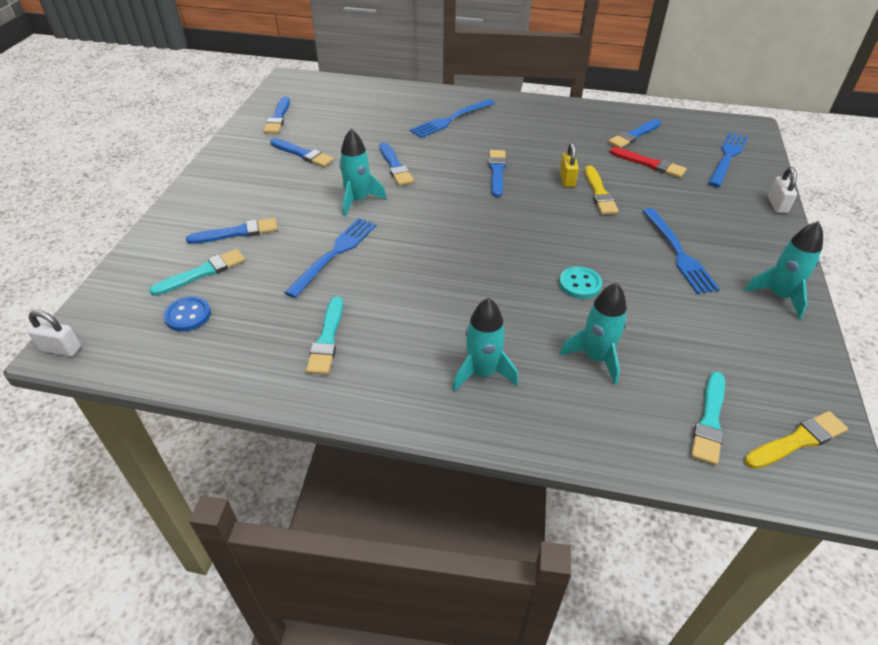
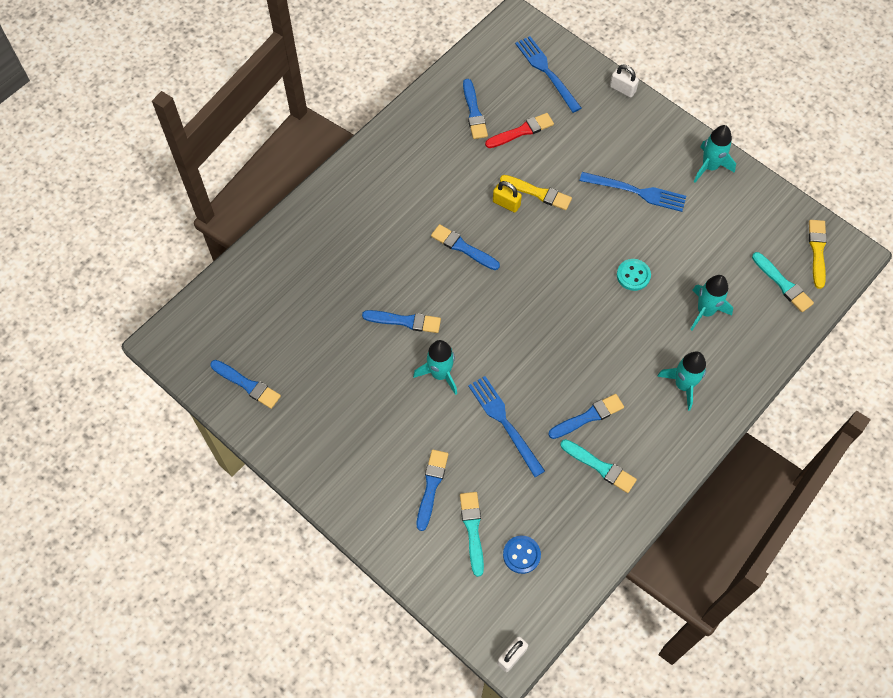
camera: 60 degrees left, 20 degrees up
(303, 154) = (334, 388): blue brush -> blue brush (588, 416)
(450, 120) = (353, 237): blue fork -> none

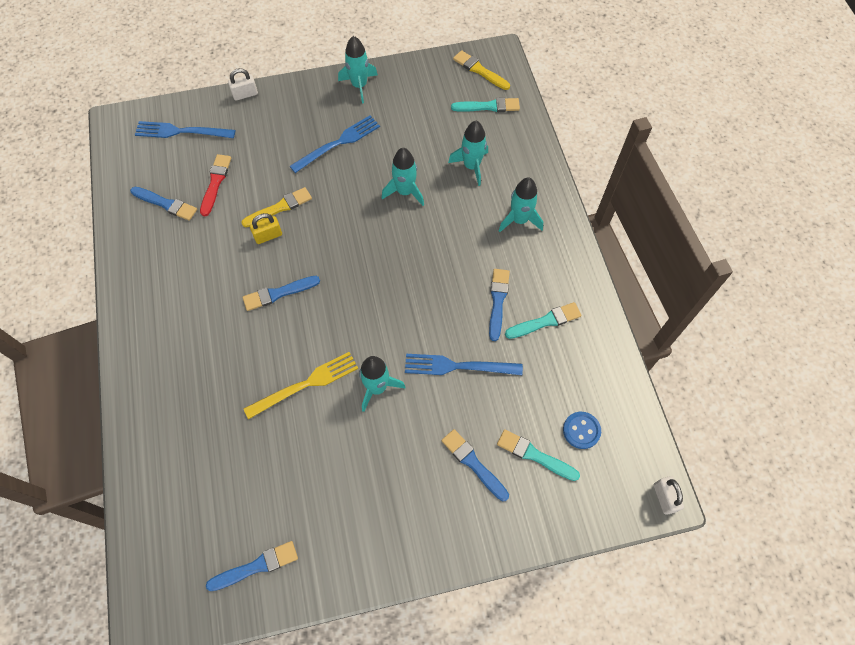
camera: 55 degrees left, 0 degrees up
(405, 321) = (307, 383): blue brush -> yellow fork
(633, 275) = (405, 192): turquoise button -> turquoise rocket

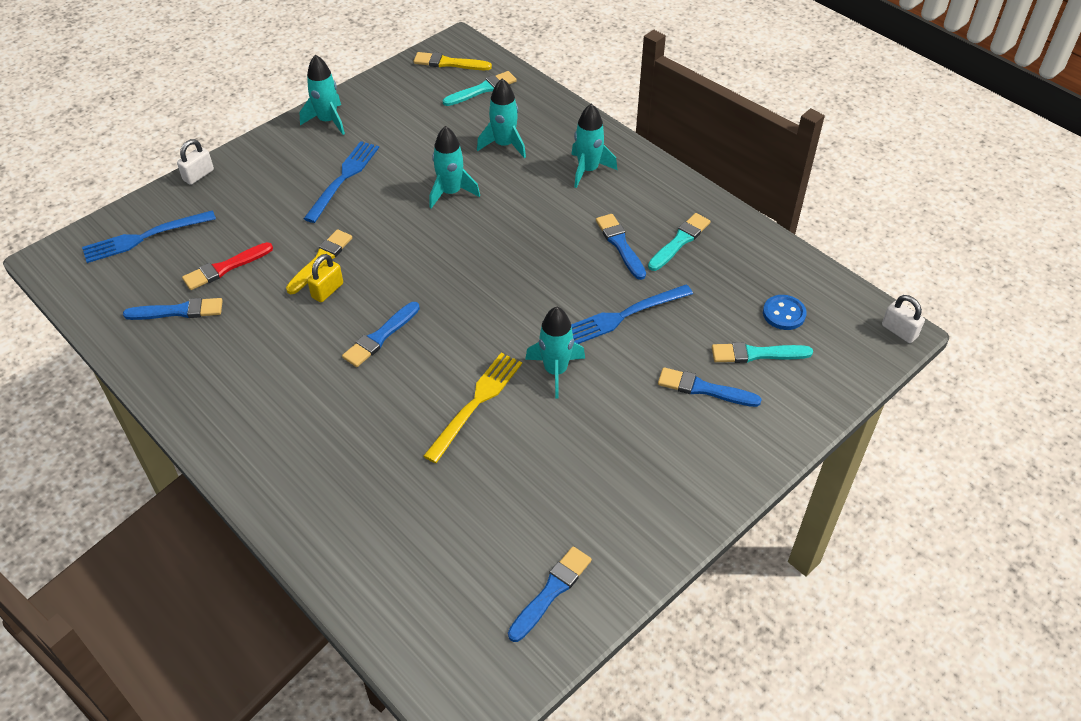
camera: 30 degrees left, 15 degrees down
(215, 183) = (225, 268): red brush -> red brush turned 105 degrees counterclockwise

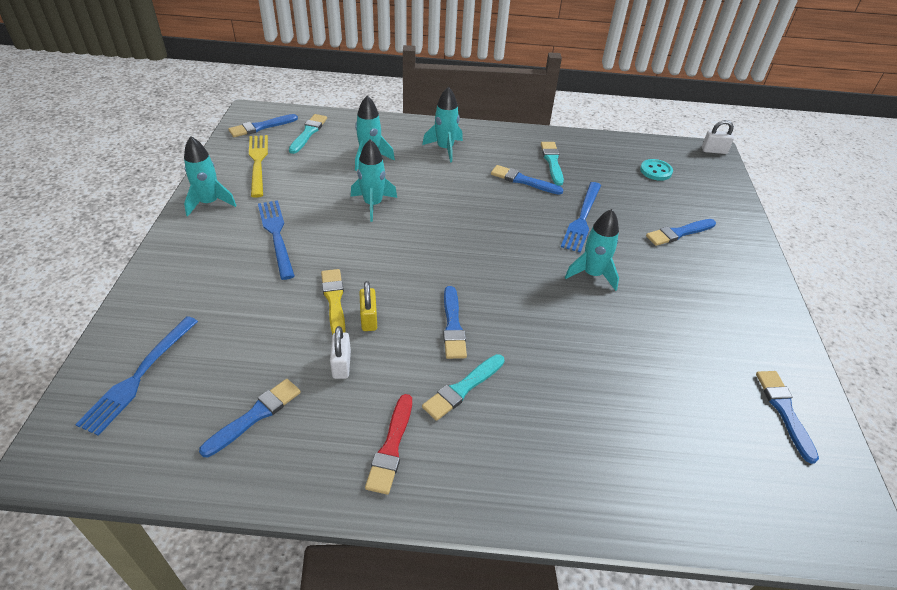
camera: 45 degrees left, 5 degrees down
(198, 175) = (134, 297): white padlock -> white padlock (341, 365)
(225, 268) = (256, 354): red brush -> red brush (391, 447)
(449, 63) = (261, 127): yellow brush -> blue brush
(476, 402) = (575, 325): yellow fork -> yellow fork (258, 162)
(757, 354) = (674, 199): turquoise brush -> turquoise brush (463, 388)
(784, 314) = (655, 171): blue button -> turquoise button

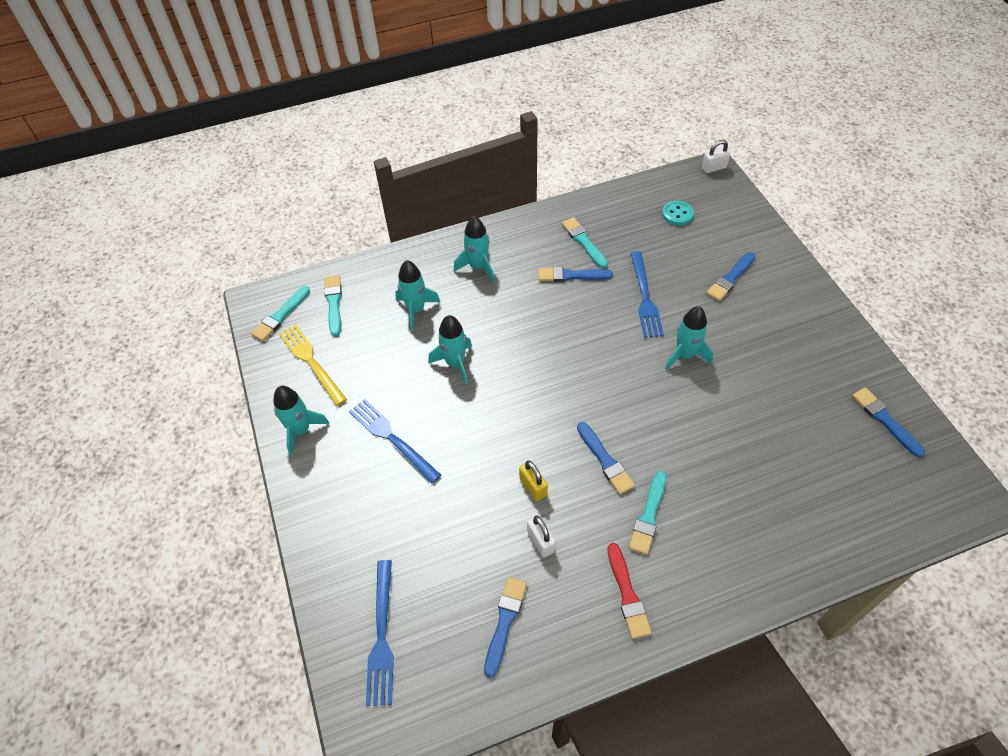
camera: 20 degrees left, 10 degrees up
(261, 127) = (280, 315): blue brush -> turquoise brush
(334, 301) = (492, 483): yellow brush -> none

